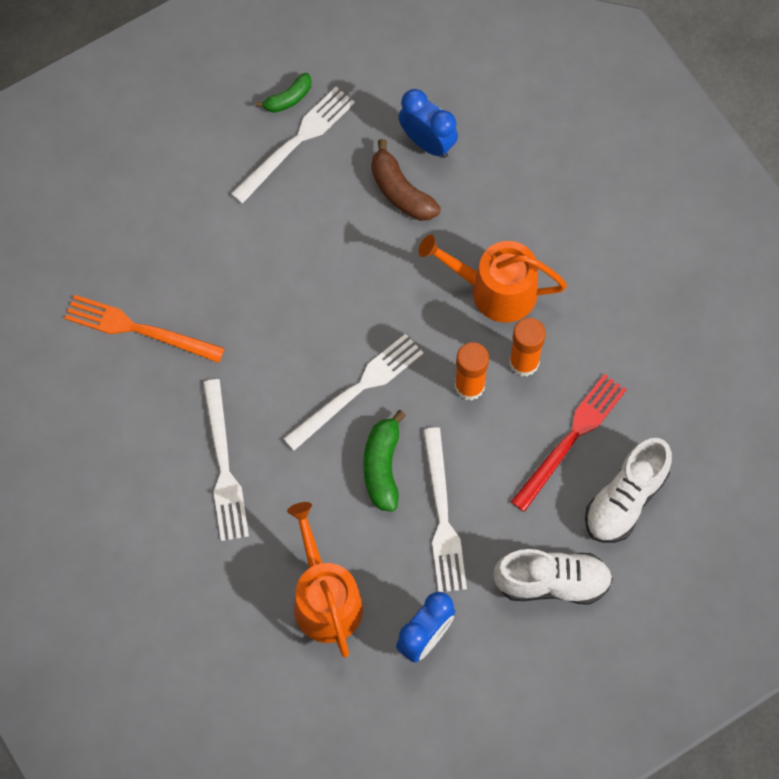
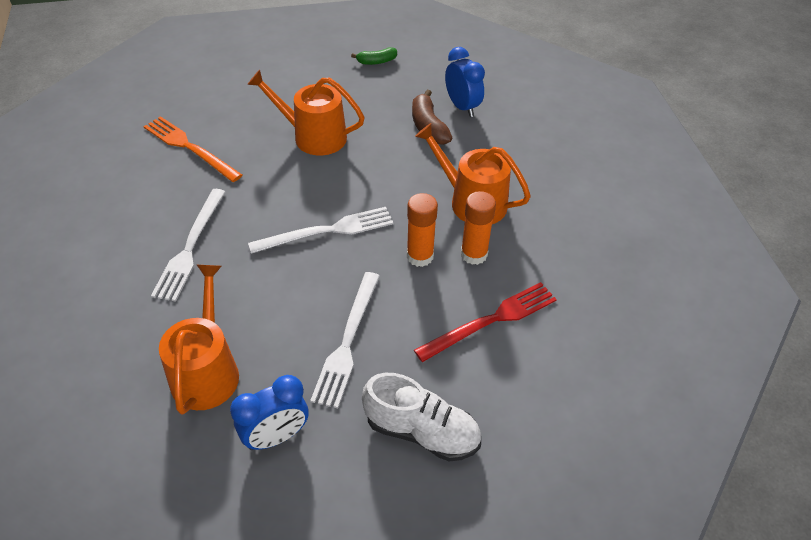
camera: 20 degrees right, 20 degrees down
(273, 257) = (313, 136): none -> orange watering can
(296, 142) = (368, 83): white fork -> none
(382, 467) = (316, 288): green banana -> none
(625, 499) = (523, 385): white shoe -> none

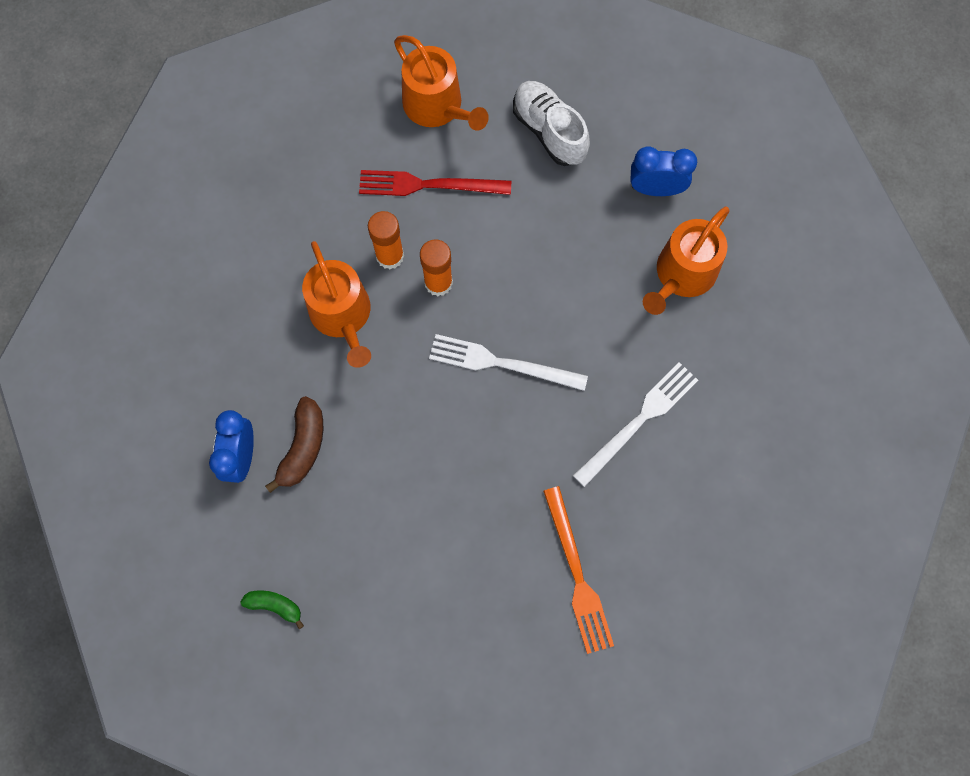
camera: 145 degrees left, 25 degrees up
(313, 136) = (435, 509): orange watering can -> orange watering can (437, 106)
(347, 342) = (556, 235): white fork -> none

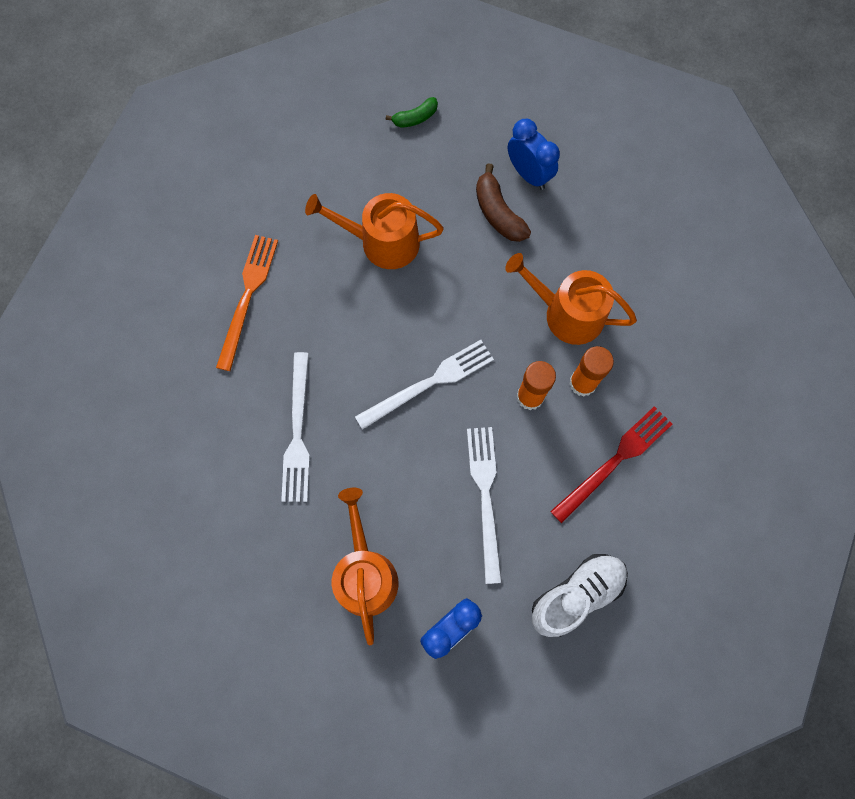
camera: 135 degrees right, 0 degrees up
(437, 106) = (677, 530): orange watering can -> orange watering can (382, 242)
(545, 246) = (485, 497): none -> white fork
(549, 131) = (576, 595): white shoe -> white shoe turned 45 degrees counterclockwise
(577, 575) = (247, 297): orange fork -> orange fork turned 75 degrees clockwise

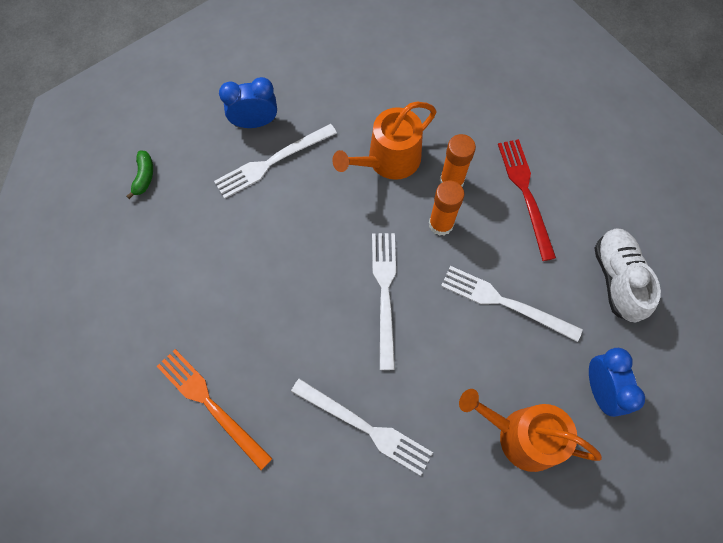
camera: 60 degrees left, 5 degrees down
(382, 242) = (237, 263): orange watering can -> none
(498, 213) = (272, 162): brown banana -> white fork

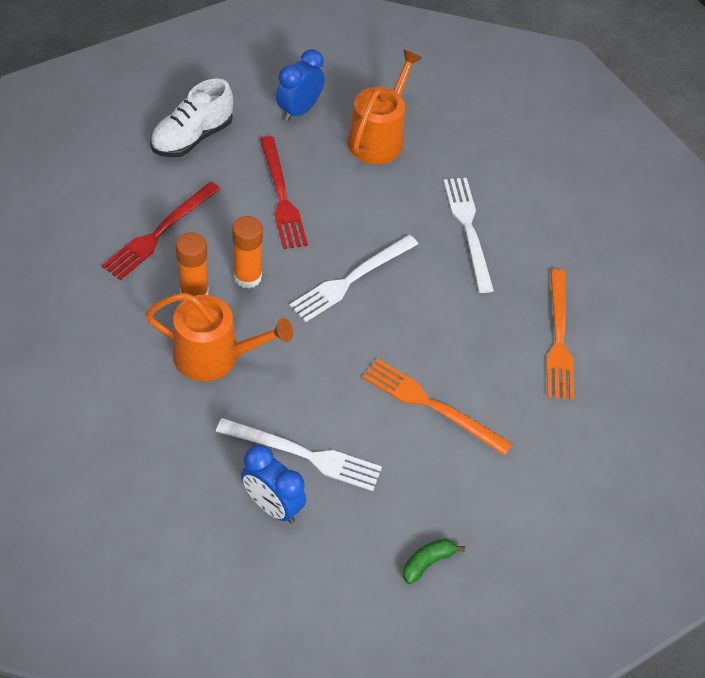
camera: 135 degrees left, 15 degrees down
(239, 264) = (431, 405): none -> orange fork
(505, 303) = (282, 196): white fork -> red fork
(521, 436) = (378, 138): orange watering can -> orange watering can turned 135 degrees counterclockwise

